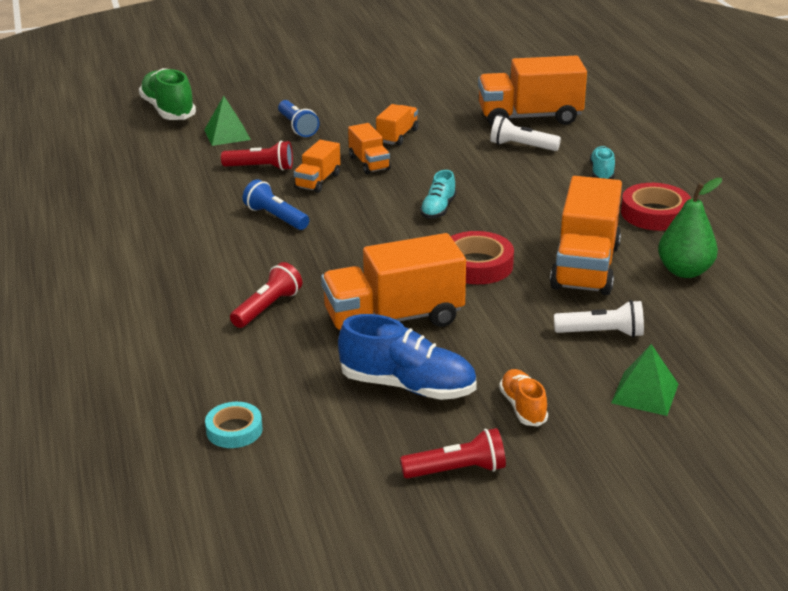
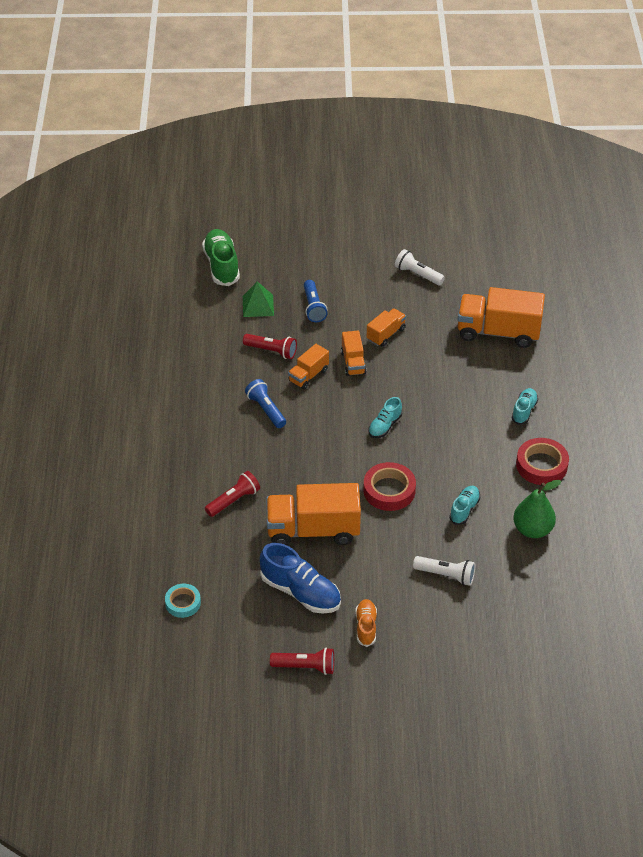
camera: 15 degrees right, 15 degrees up
(521, 146) = (476, 367): white flashlight -> white flashlight (417, 275)
(585, 267) = (464, 509): orange truck -> turquoise shoe
(645, 393) = (449, 634): green pyramid -> none

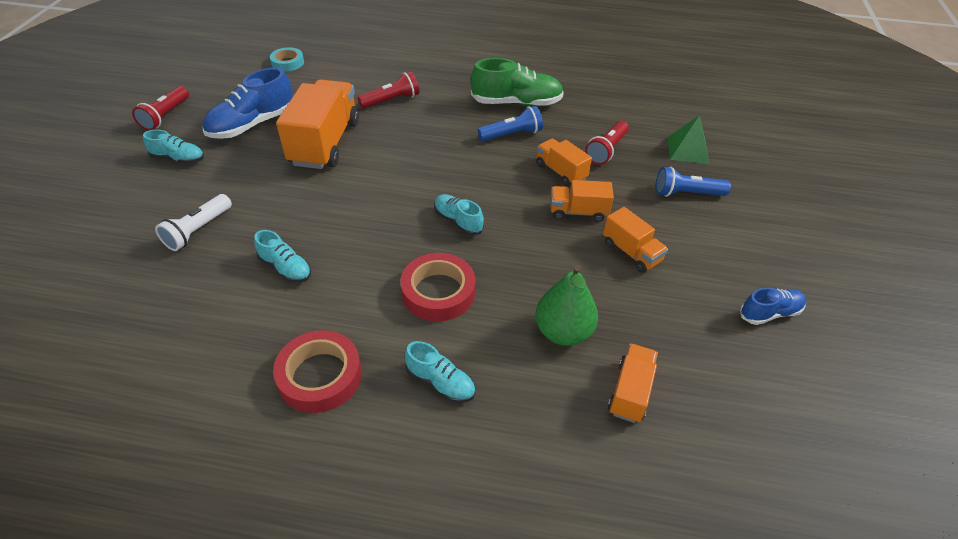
camera: 100 degrees right, 0 degrees up
(221, 266) = (759, 132): green shoe -> green shoe (516, 103)
(233, 500) = (391, 100): red flashlight -> red flashlight turned 90 degrees counterclockwise
(366, 627) = (178, 159): orange shoe -> turquoise shoe
(389, 490) = (351, 207): red tape -> red tape (438, 292)
(417, 275) = (769, 313): white flashlight -> blue shoe
(498, 332) = (630, 392): orange truck -> orange truck, size x0.52
(532, 529) = (210, 332): green pear -> green pear (563, 332)

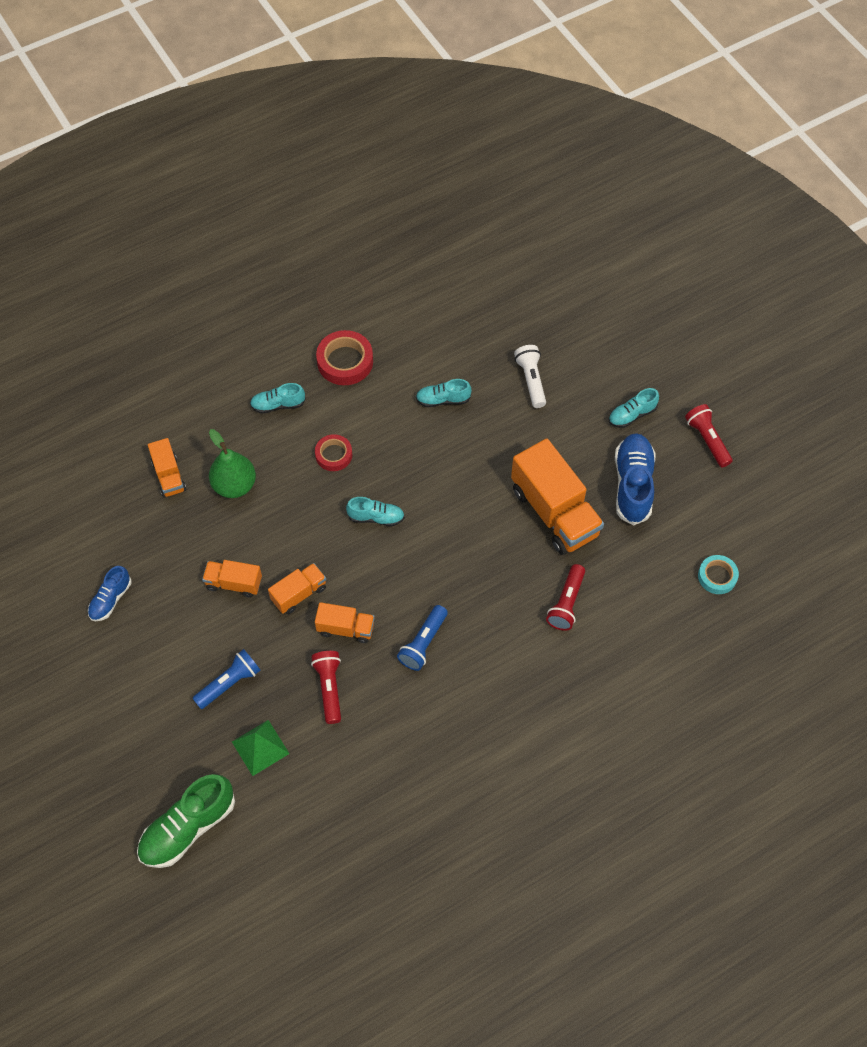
camera: 140 degrees right, 15 degrees up
(438, 292) = (333, 455): red tape -> red tape, size x0.64
(516, 103) = (459, 692): green shoe -> green shoe (188, 827)

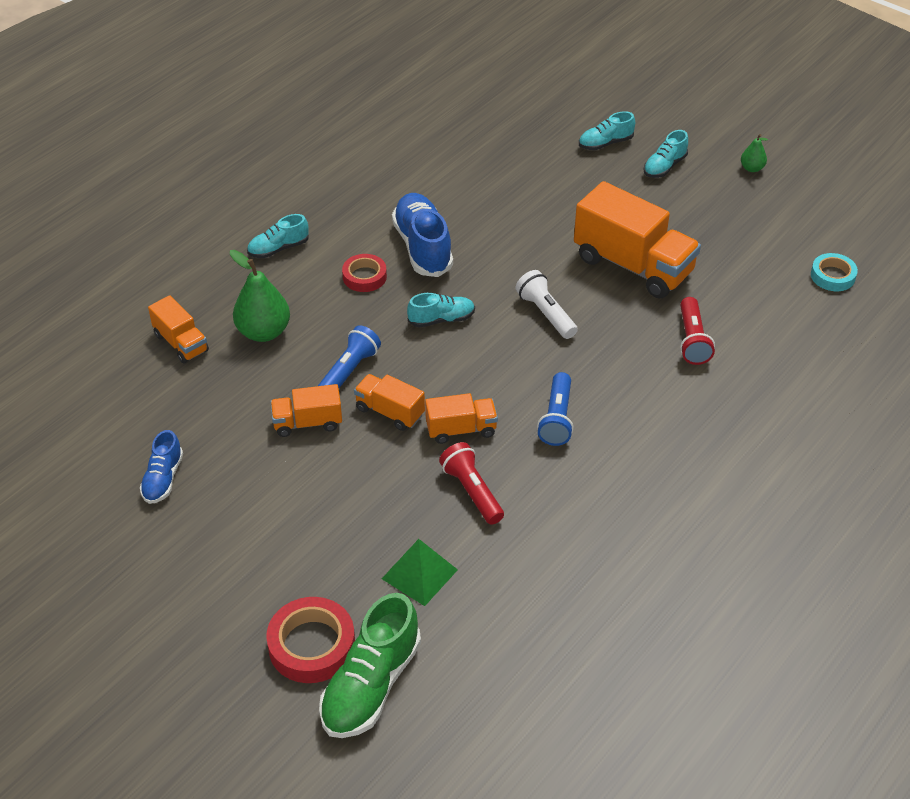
camera: 20 degrees left, 15 degrees down
(229, 683) = (349, 520): blue flashlight -> blue flashlight (349, 371)
(299, 594) = (390, 412): orange truck -> orange truck turned 90 degrees counterclockwise
(345, 361) = (335, 194): red tape -> red tape (311, 645)
(443, 400) = (460, 201): turquoise shoe -> turquoise shoe (605, 143)
(531, 380) = (544, 163): white flashlight -> white flashlight (545, 314)
(633, 485) = (700, 222): blue shoe -> blue shoe (423, 247)
(707, 440) = (752, 168): red flashlight -> green pear

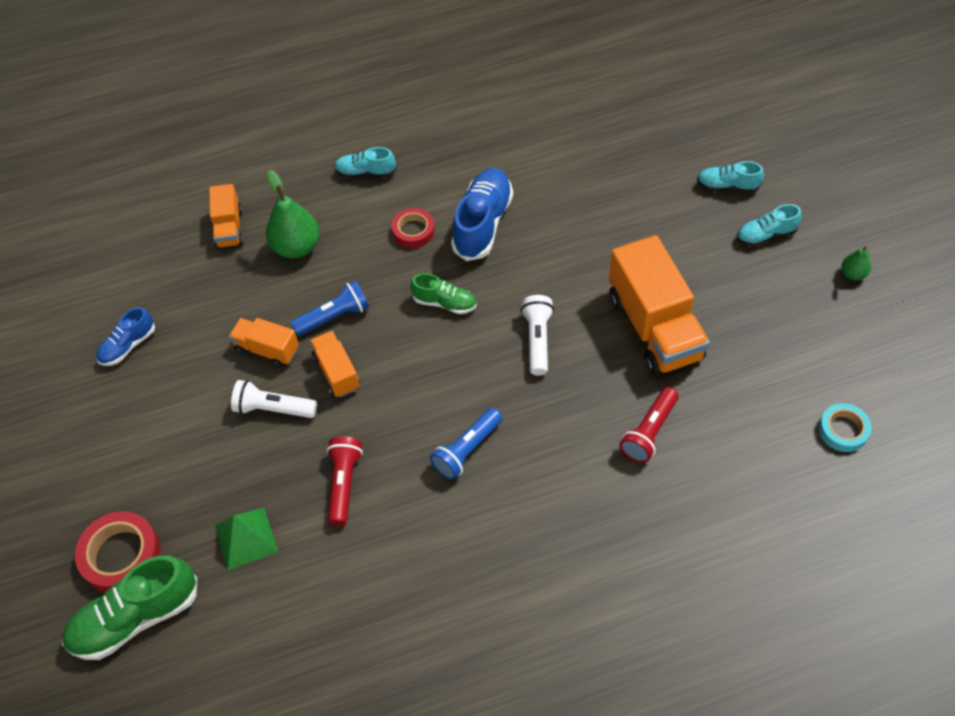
camera: 35 degrees right, 10 degrees up
(355, 465) = (273, 409): none -> white flashlight
(441, 319) = (444, 303): turquoise shoe -> green shoe
(461, 429) = (380, 419): orange truck -> none

